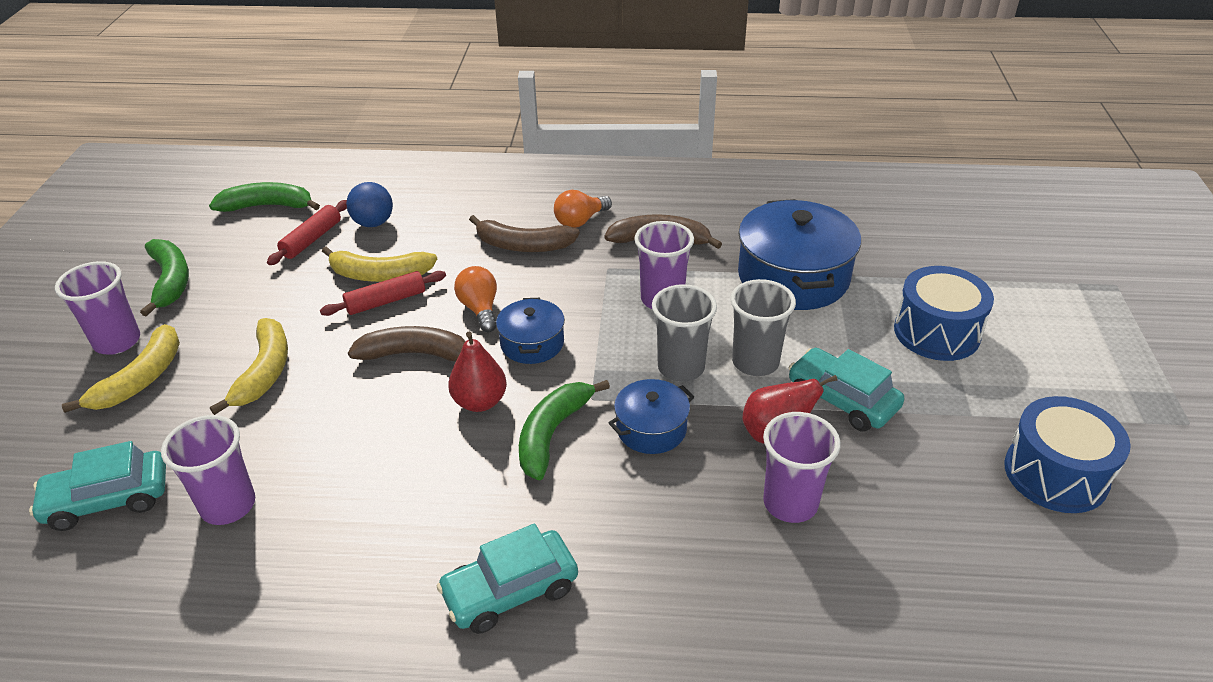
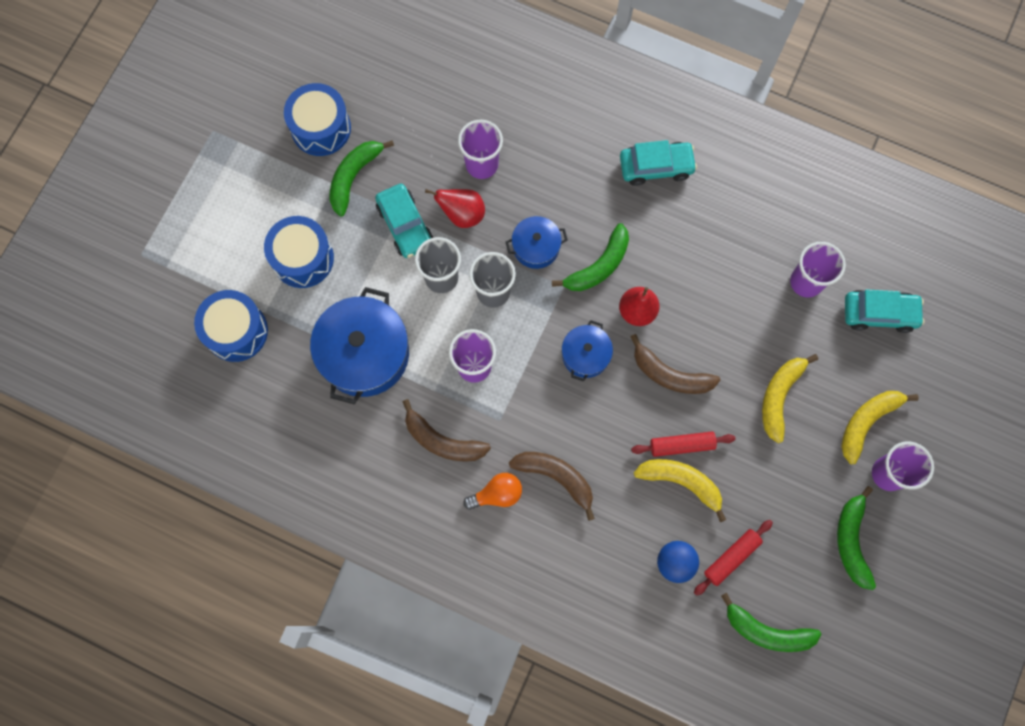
camera: 160 degrees left, 35 degrees up
(480, 309) = (612, 408): orange light bulb -> none
(945, 257) = (236, 331): none -> blue drum
(955, 431) = (354, 177): none -> green banana

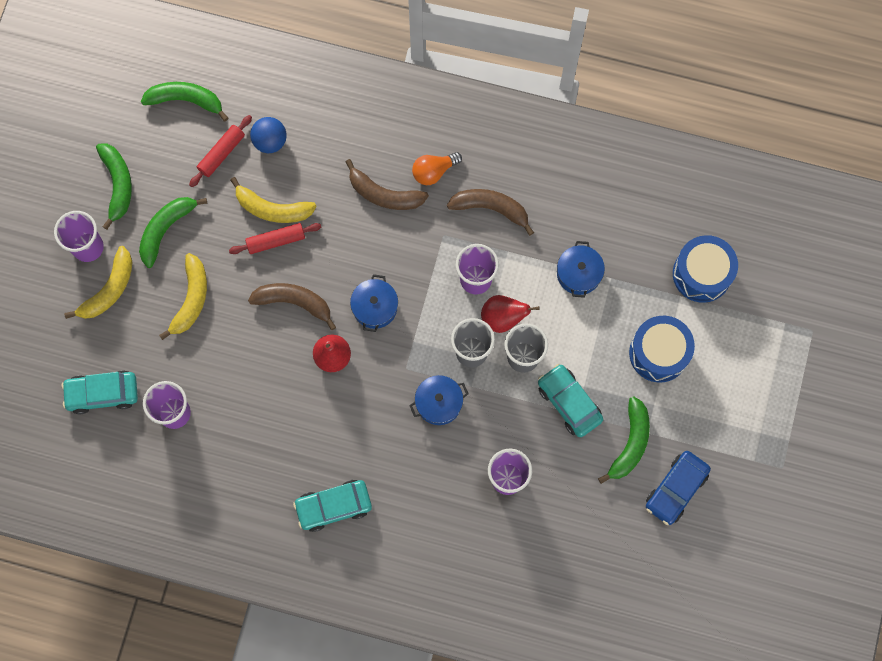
camera: 170 degrees right, 0 degrees up
(321, 128) = (676, 489): blue drum -> blue car
(364, 353) = (579, 273): blue pot -> blue pot, size x0.53
(462, 214) = (516, 423): red pear -> red pear (503, 318)
(599, 266) = (375, 394): green banana -> green banana (166, 229)

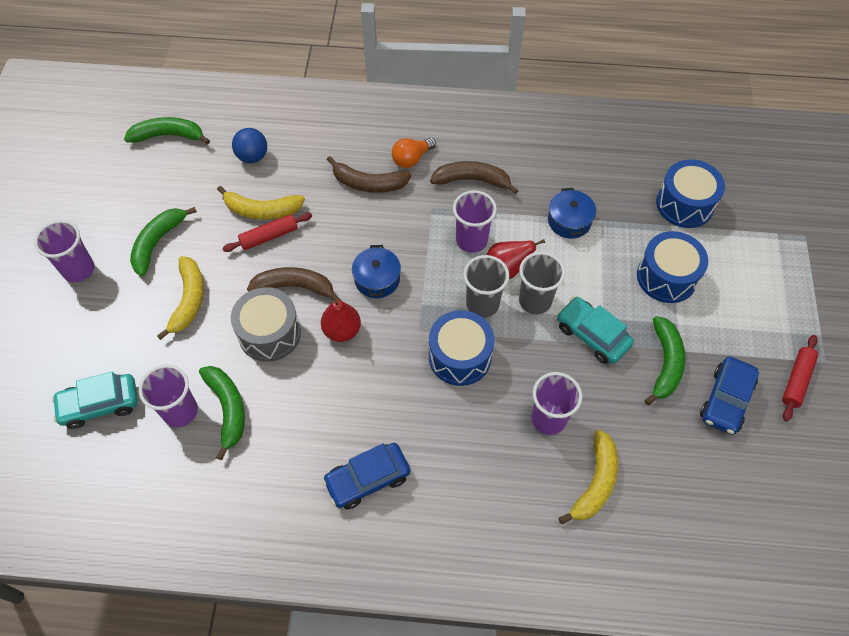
camera: 10 degrees left, 15 degrees down
(109, 289) = (102, 304): yellow banana -> yellow banana (595, 482)
(118, 184) = (106, 212): green banana -> green banana (228, 409)
(221, 153) = (207, 172): red rolling pin -> red rolling pin (796, 380)
(264, 348) = (269, 333): none -> grey drum
(333, 506) = (367, 479): turquoise car -> blue car
(439, 403) = (460, 356): blue pot -> blue drum

